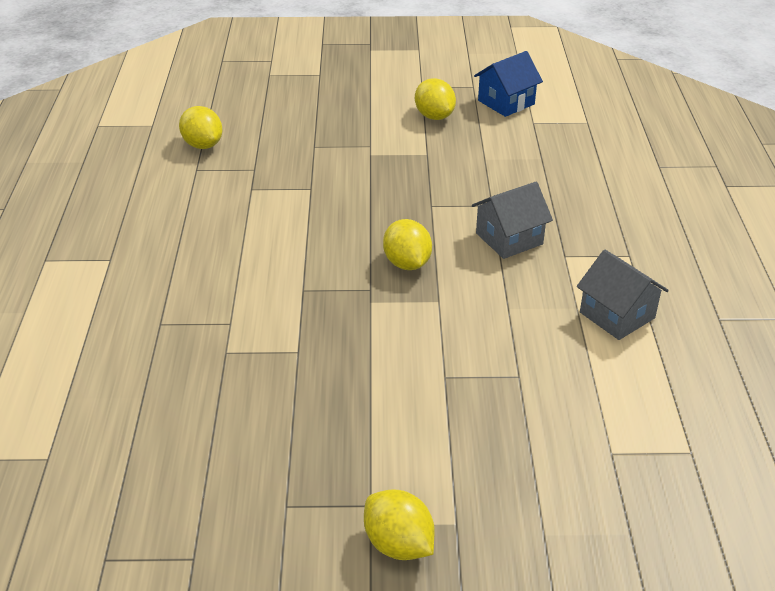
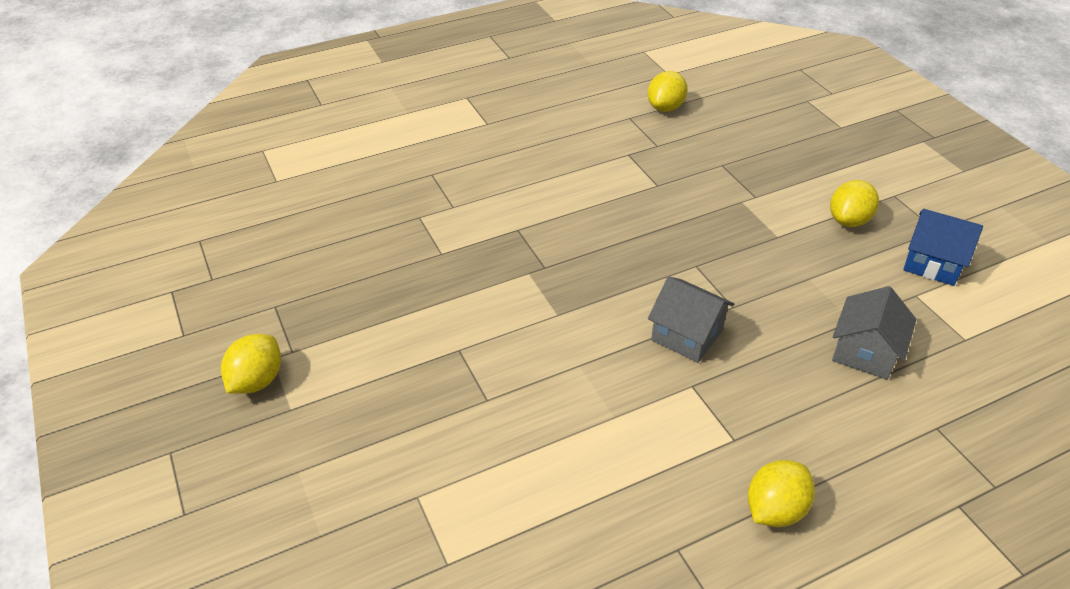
camera: 65 degrees right, 5 degrees up
(407, 263) = (595, 277): yellow lemon -> yellow lemon (774, 509)
(617, 315) = (622, 453): grey house -> grey house (865, 352)

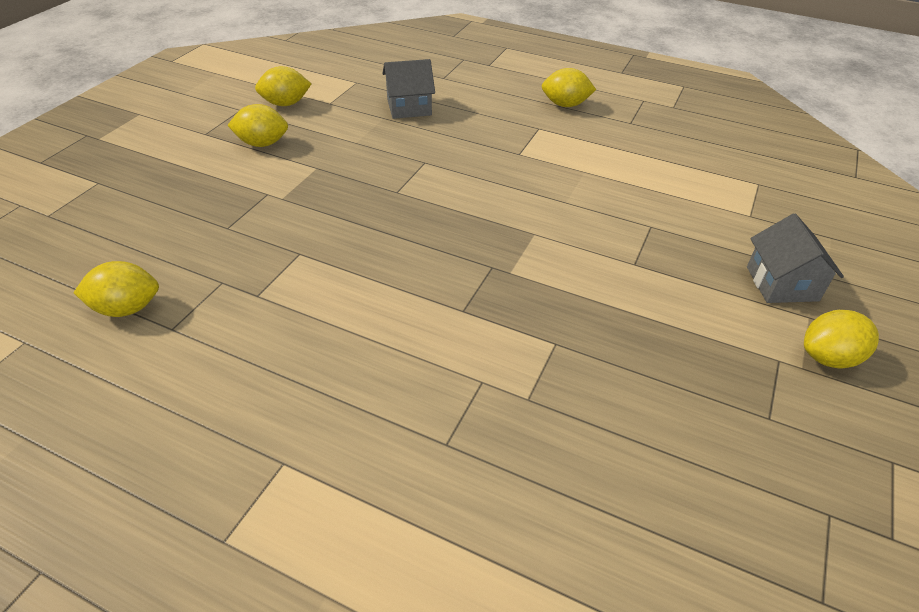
camera: 130 degrees left, 0 degrees up
(687, 335) = (478, 170): grey house -> grey house (782, 283)
(932, 263) = (286, 104): blue house -> yellow lemon

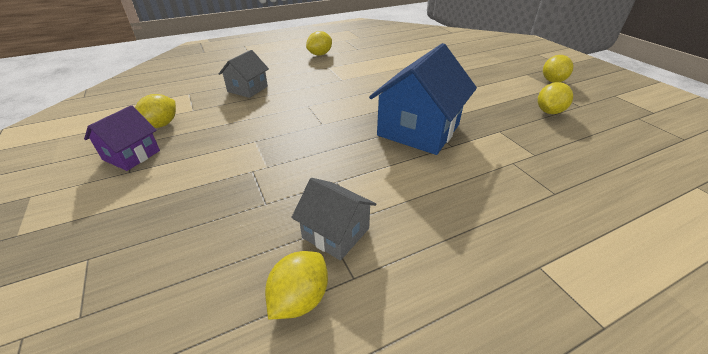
camera: 50 degrees left, 5 degrees down
(227, 120) = (131, 155): none -> purple house
(262, 143) = (191, 151): yellow lemon -> yellow lemon (549, 112)
(468, 268) = (418, 130): none -> blue house
(782, 283) = (502, 70): grey house -> grey house (336, 233)

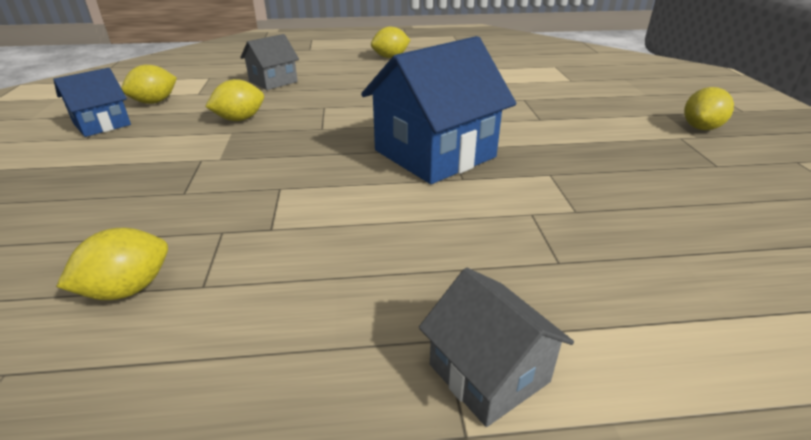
camera: 20 degrees right, 5 degrees down
(131, 155) = (102, 124): purple house -> blue house
(336, 233) = (227, 237): grey house -> grey house (489, 373)
(549, 112) = (654, 164): yellow lemon -> yellow lemon (240, 119)

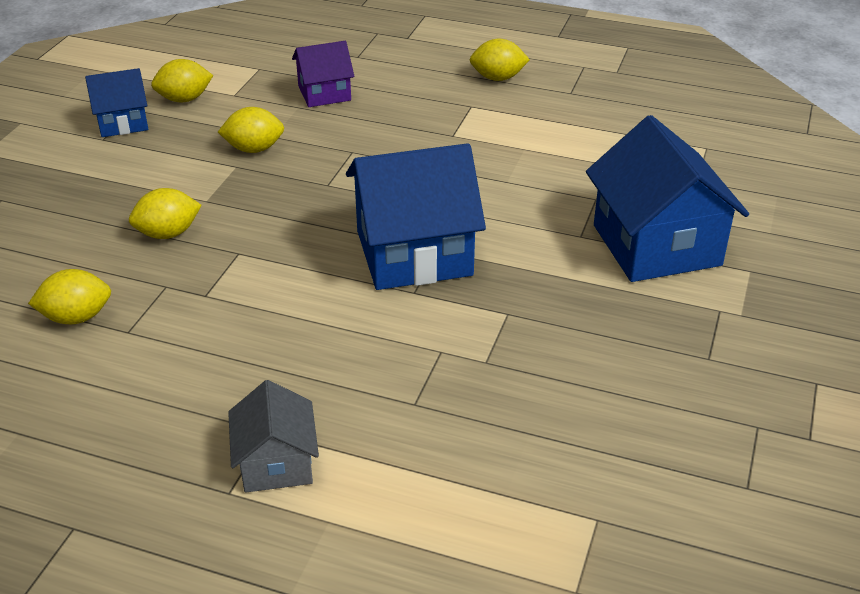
camera: 25 degrees right, 5 degrees up
(273, 81) = (324, 93): grey house -> purple house
(593, 113) = (656, 245): none -> blue house
(701, 128) = (766, 304): yellow lemon -> yellow lemon (168, 233)

